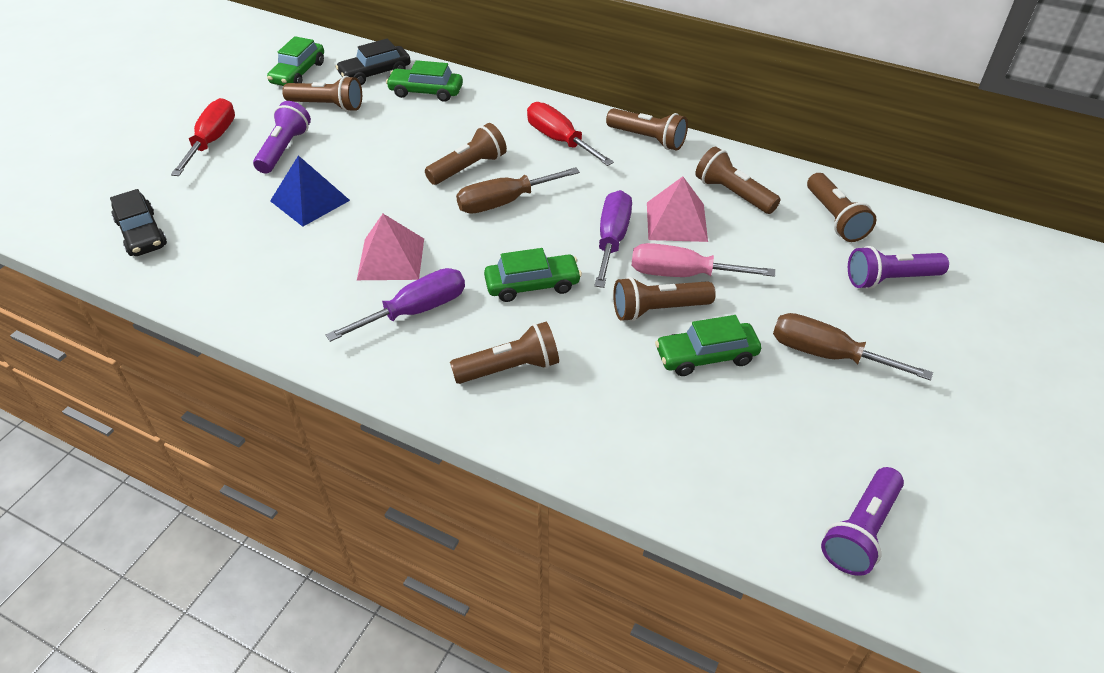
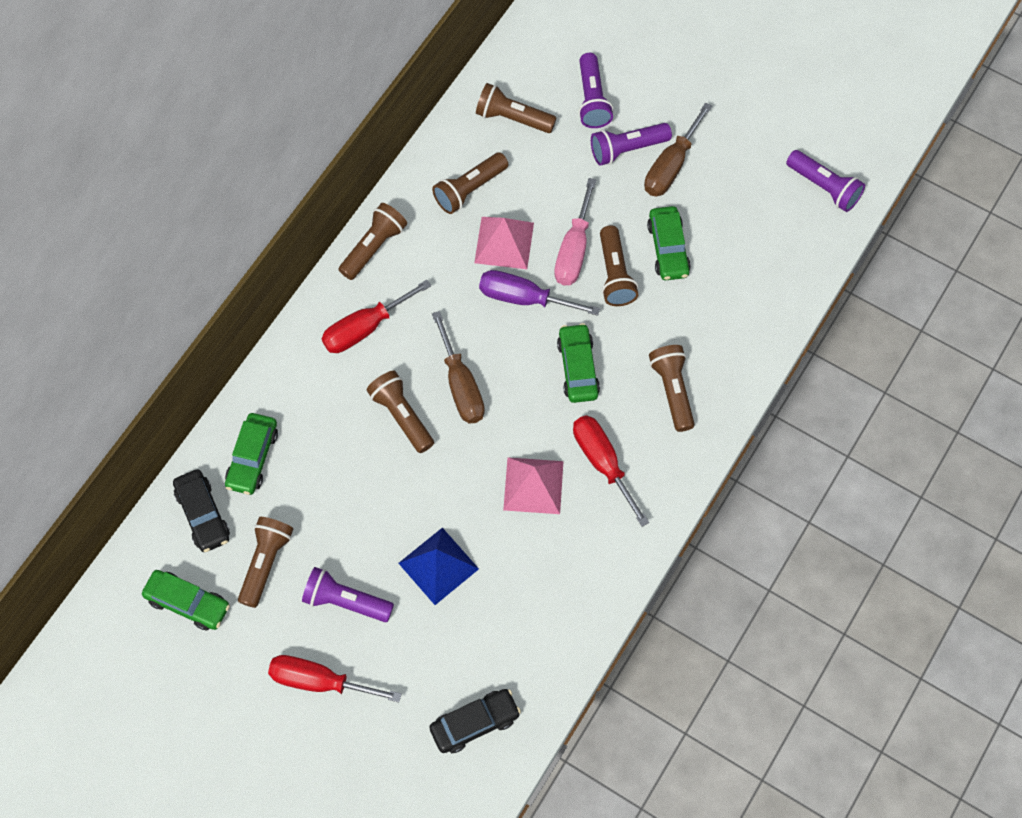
camera: 85 degrees left, 20 degrees up
(416, 311) = (602, 463): purple screwdriver -> red screwdriver
(834, 312) = (627, 149): none -> purple flashlight
(835, 218) = (512, 118): brown flashlight -> brown flashlight turned 150 degrees counterclockwise

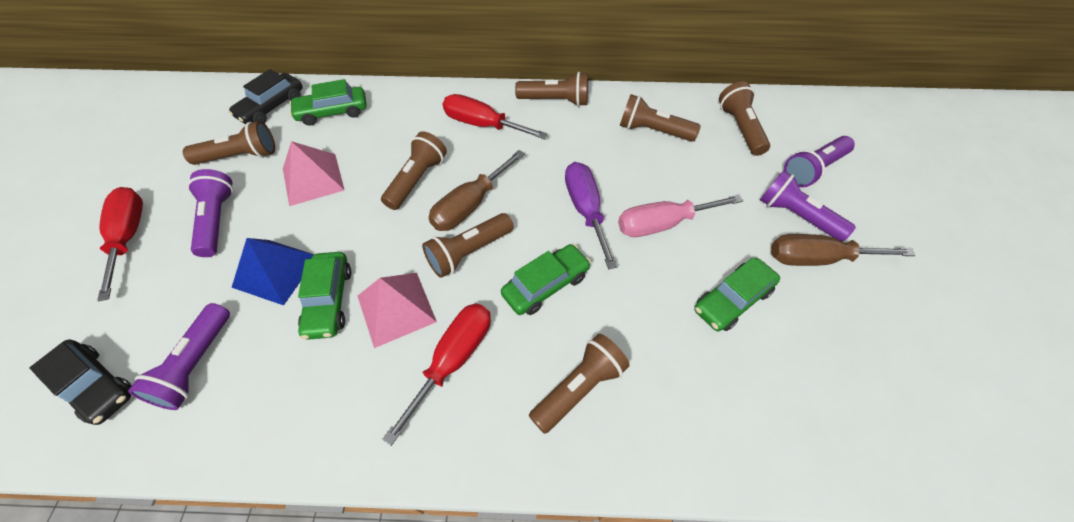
camera: 60 degrees right, 10 degrees down
(188, 603) = (190, 129): green car -> green car (329, 300)
(504, 242) = (626, 173): pink pyramid -> pink pyramid (313, 179)
(615, 274) = (666, 268): brown flashlight -> brown flashlight (468, 252)
(824, 187) = (955, 426): purple flashlight -> purple flashlight (196, 364)

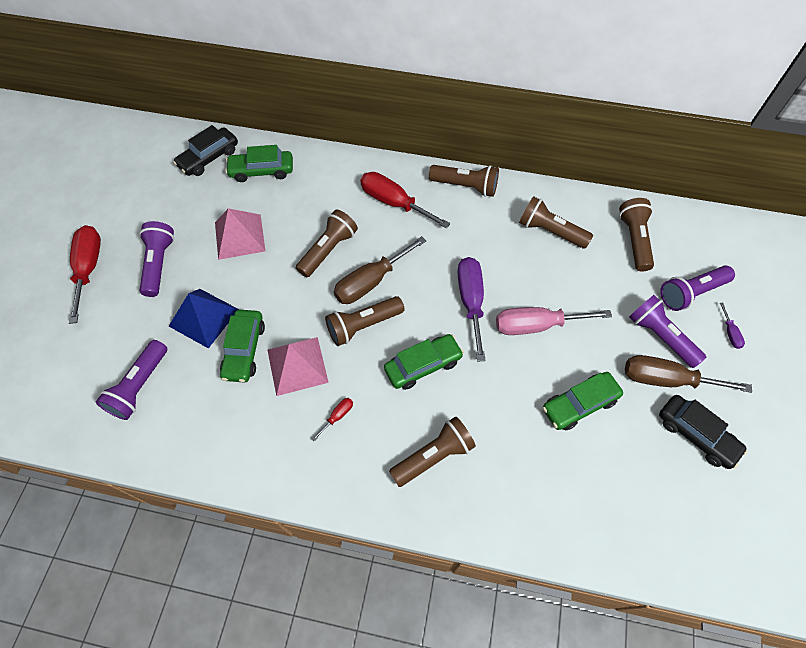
camera: 10 degrees right, 5 degrees up
(95, 385) = (65, 390): black car -> black car (696, 435)
(240, 156) = (180, 205): brown flashlight -> none
(453, 360) = (337, 416): red screwdriver -> red screwdriver, size x0.44
(866, 202) = (730, 333): none -> purple screwdriver

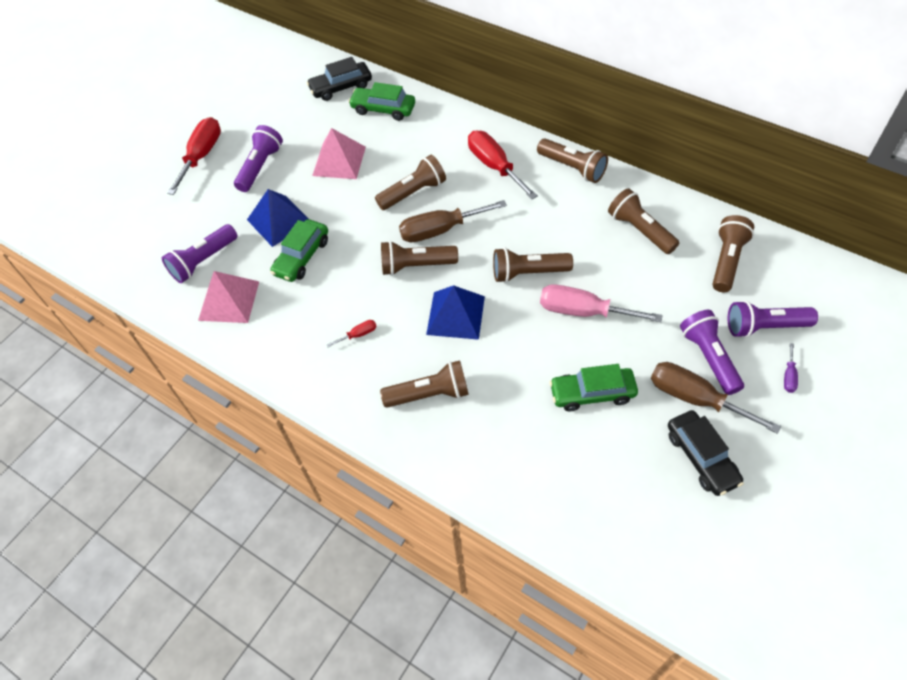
camera: 25 degrees right, 5 degrees down
(297, 366) = (342, 283): pink pyramid -> pink pyramid (229, 300)
(423, 365) = (456, 315): green car -> blue pyramid
(471, 302) = (528, 273): purple screwdriver -> brown flashlight

